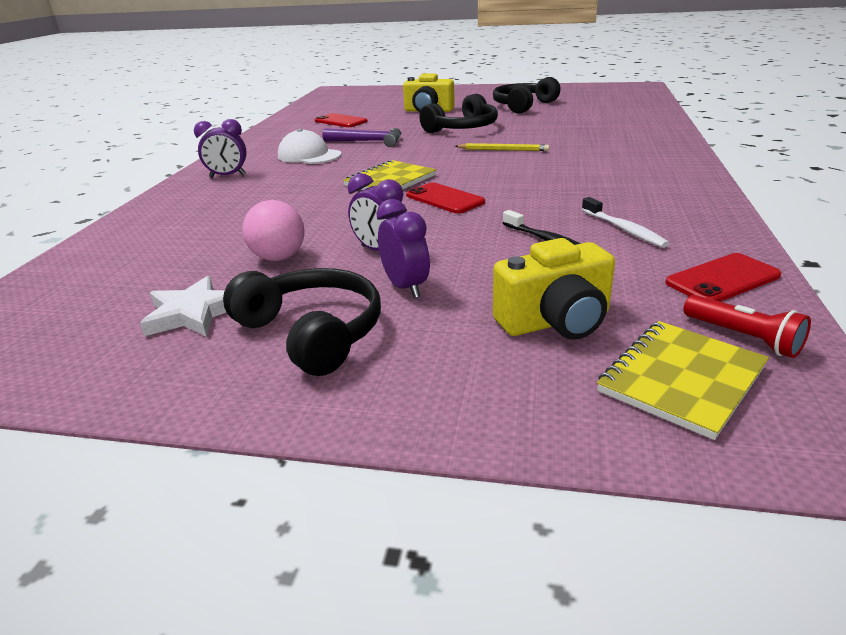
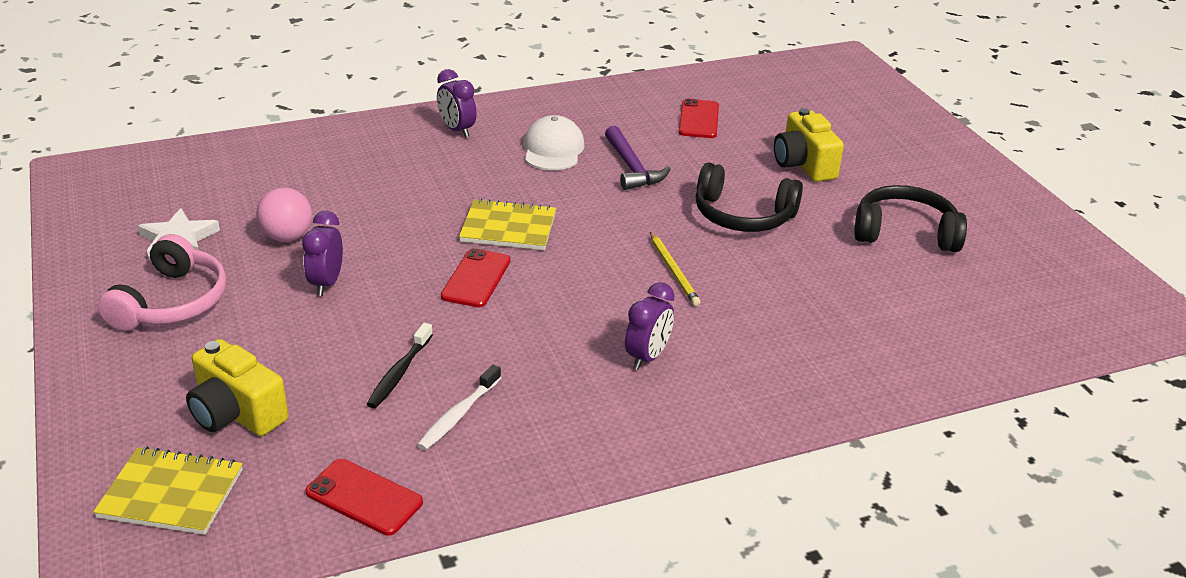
camera: 55 degrees right, 5 degrees up
(312, 332) = (172, 302): black headphones -> pink headphones
(405, 287) = (262, 320): purple clock -> purple clock (647, 357)
(743, 338) = (250, 520): red flashlight -> none

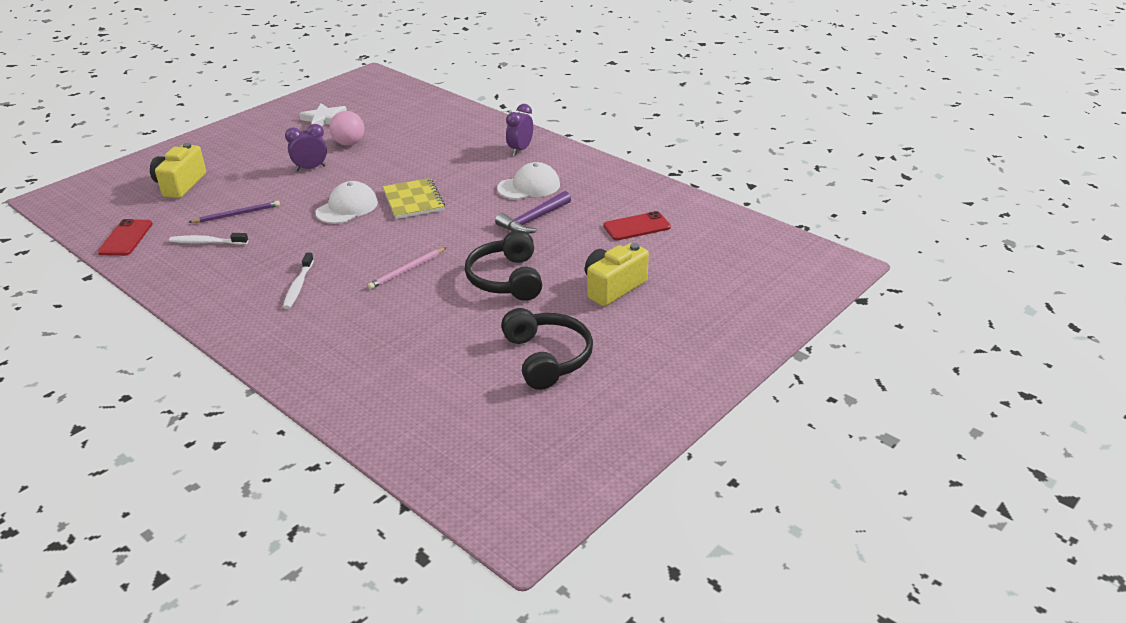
camera: 65 degrees right, 0 degrees up
(171, 493) = (112, 191): yellow notebook -> none
(172, 302) = (266, 138): pink headphones -> none
(399, 373) = (237, 214): black toothbrush -> purple pencil
(476, 278) = (347, 207): red phone -> white cap
(647, 357) = (298, 286): purple clock -> white toothbrush
(673, 271) = (407, 270): yellow pencil -> pink pencil

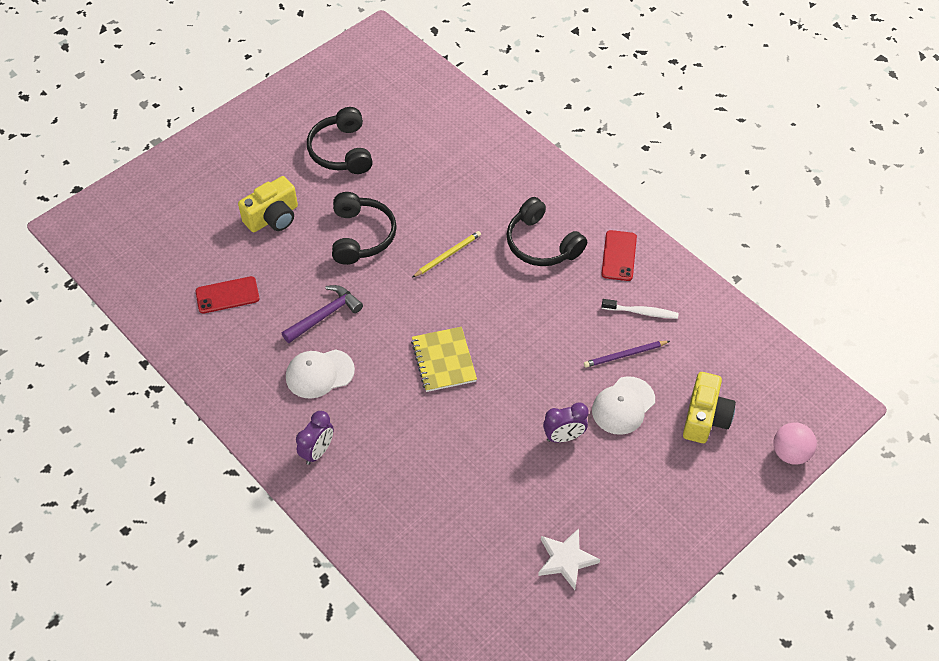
camera: 175 degrees left, 20 degrees up
(126, 238) = (724, 327): red phone -> red phone (619, 256)
(298, 286) = (541, 244): white toothbrush -> black headphones
(347, 207) = (512, 355): white cap -> white cap (623, 405)
(349, 143) = (525, 490): pink ball -> pink ball (790, 453)
(407, 270) = (448, 255): pink pencil -> yellow pencil

